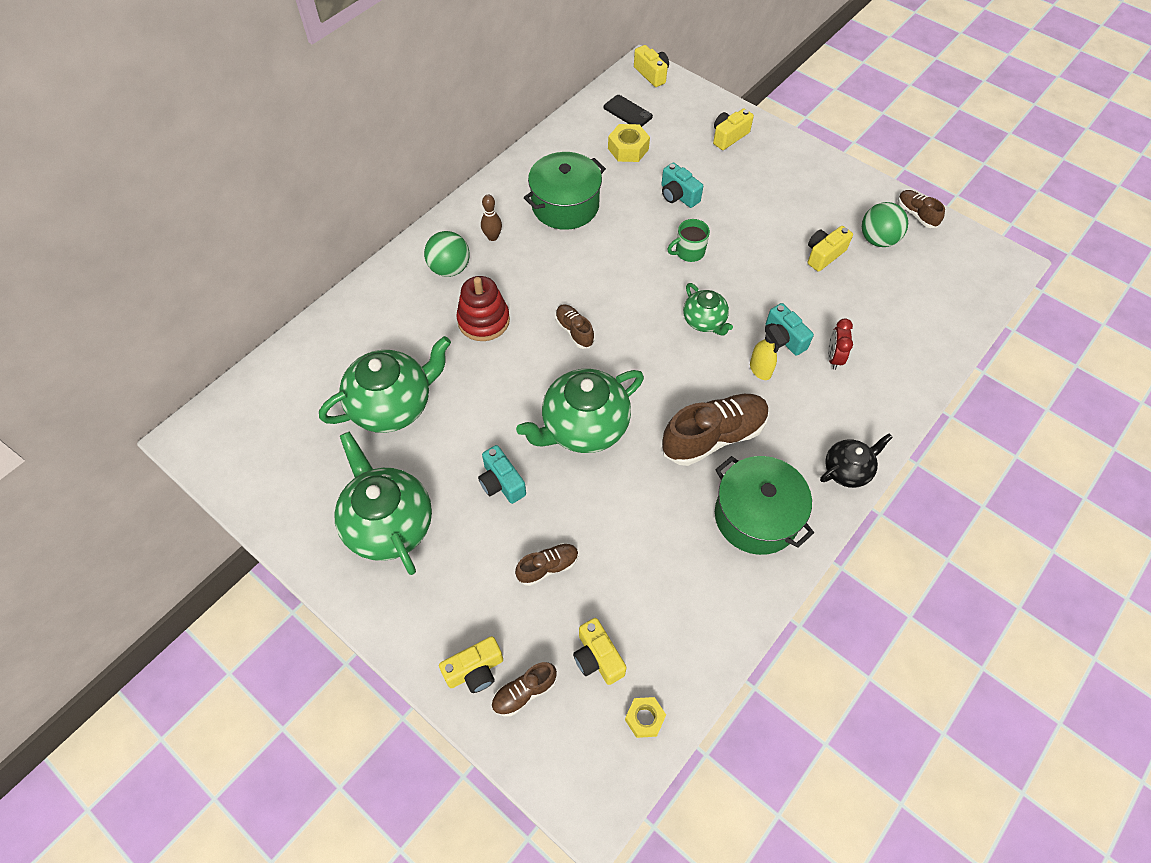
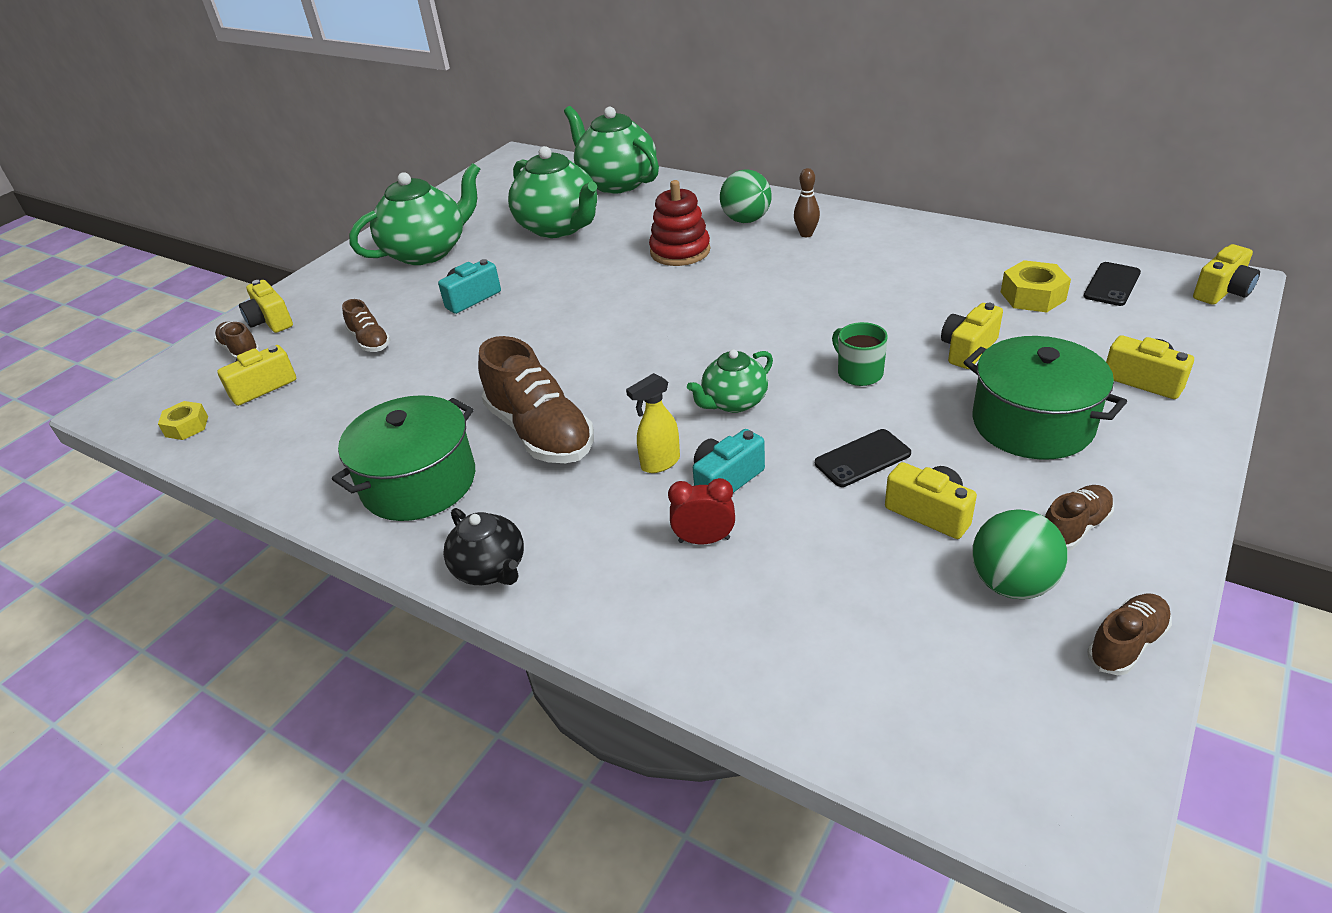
camera: 85 degrees right, 20 degrees down
(565, 205) = (887, 268): green pot -> green pot (1032, 423)
(574, 331) = (683, 307): brown shoe -> brown shoe (1074, 528)
(583, 427) = (545, 335): green teapot -> green teapot (616, 183)
(678, 195) = (968, 349): turquoise camera -> yellow camera
(774, 271) = (862, 458): none -> black phone

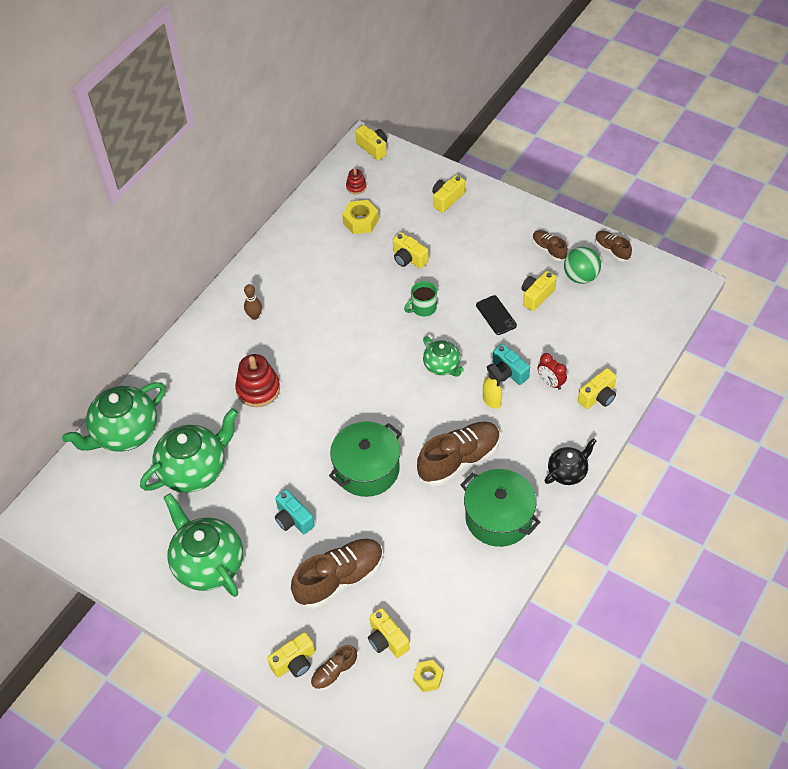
camera: 90 degrees left, 15 degrees up
(370, 341) = (339, 579): brown shoe -> brown shoe, size x1.93
(669, 615) = (598, 397): none -> yellow camera
(704, 540) = (550, 382): red clock -> red clock turned 45 degrees counterclockwise
(746, 220) = (222, 348): green ball -> none
(1032, 423) = (475, 247): green pot -> green pot (367, 469)
(1112, 284) = (356, 187): black phone -> red stacking toy

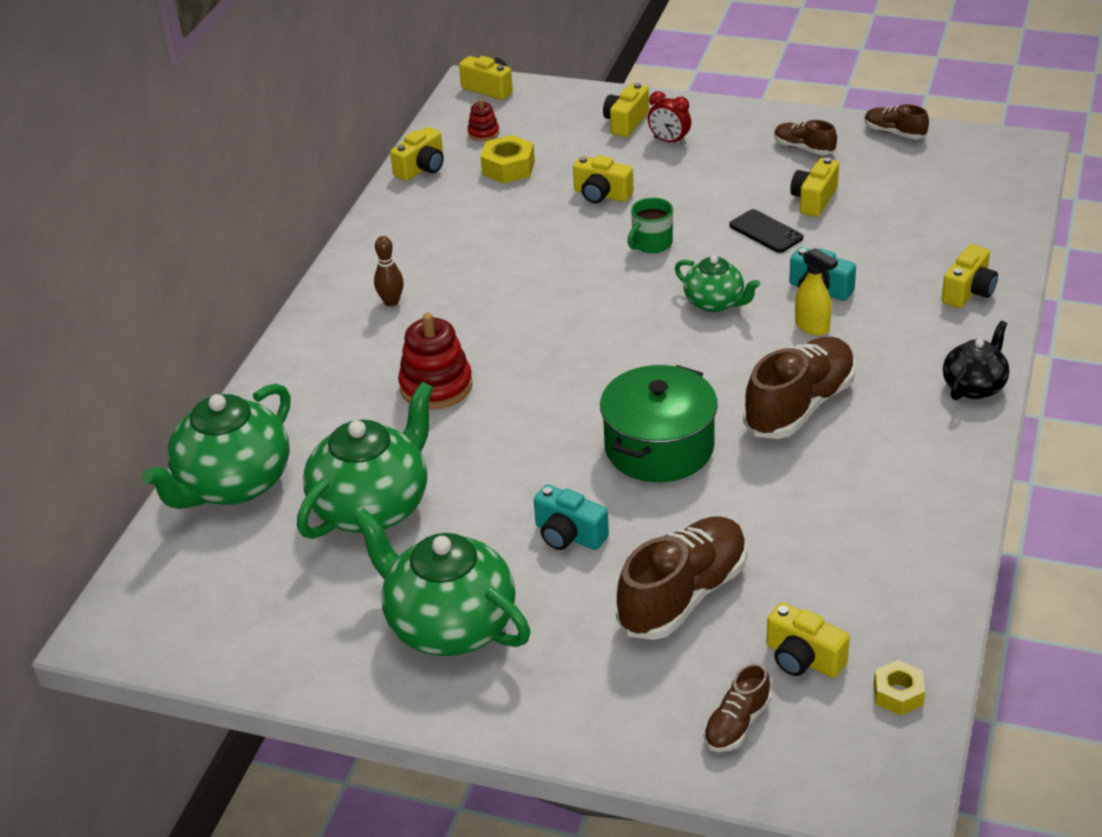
camera: 15 degrees left, 15 degrees down
(294, 662) = (661, 726): yellow camera -> yellow camera (422, 168)
(498, 518) = (899, 462): green pot -> none
(550, 382) = (889, 290): red clock -> red clock (669, 141)
(580, 277) = (866, 168): green ball -> none

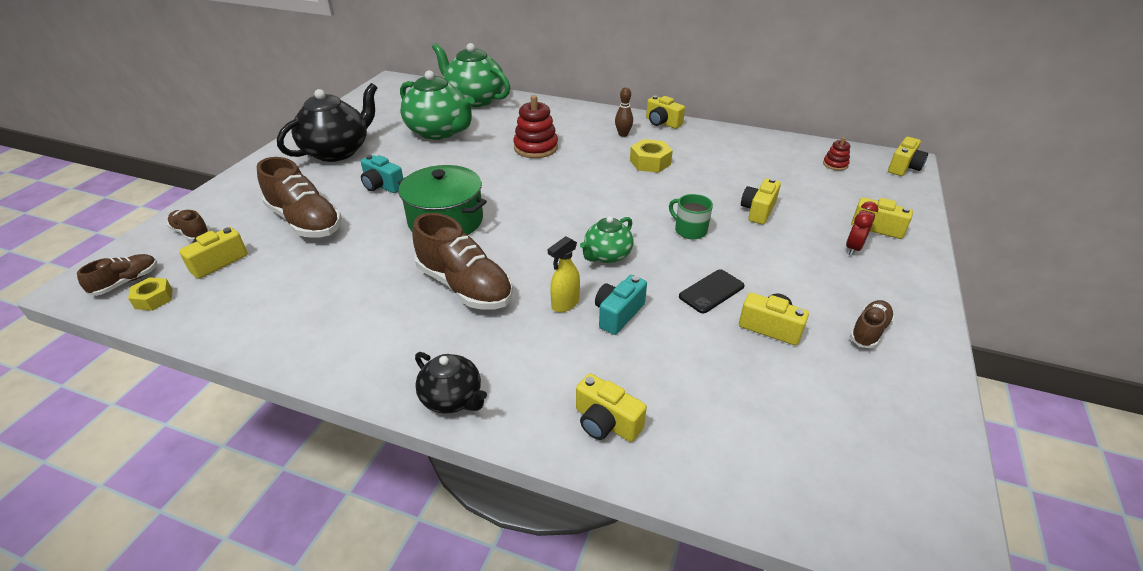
camera: 90 degrees right, 0 degrees up
(422, 168) = (779, 142): yellow camera -> yellow camera (662, 123)
(449, 625) = (337, 151): green teapot -> black teapot
(508, 168) = (788, 173): yellow nut -> yellow nut (650, 162)
(569, 535) = (382, 186): turquoise camera -> turquoise camera turned 90 degrees counterclockwise
(894, 133) = (931, 411): brown shoe -> brown shoe (126, 282)

